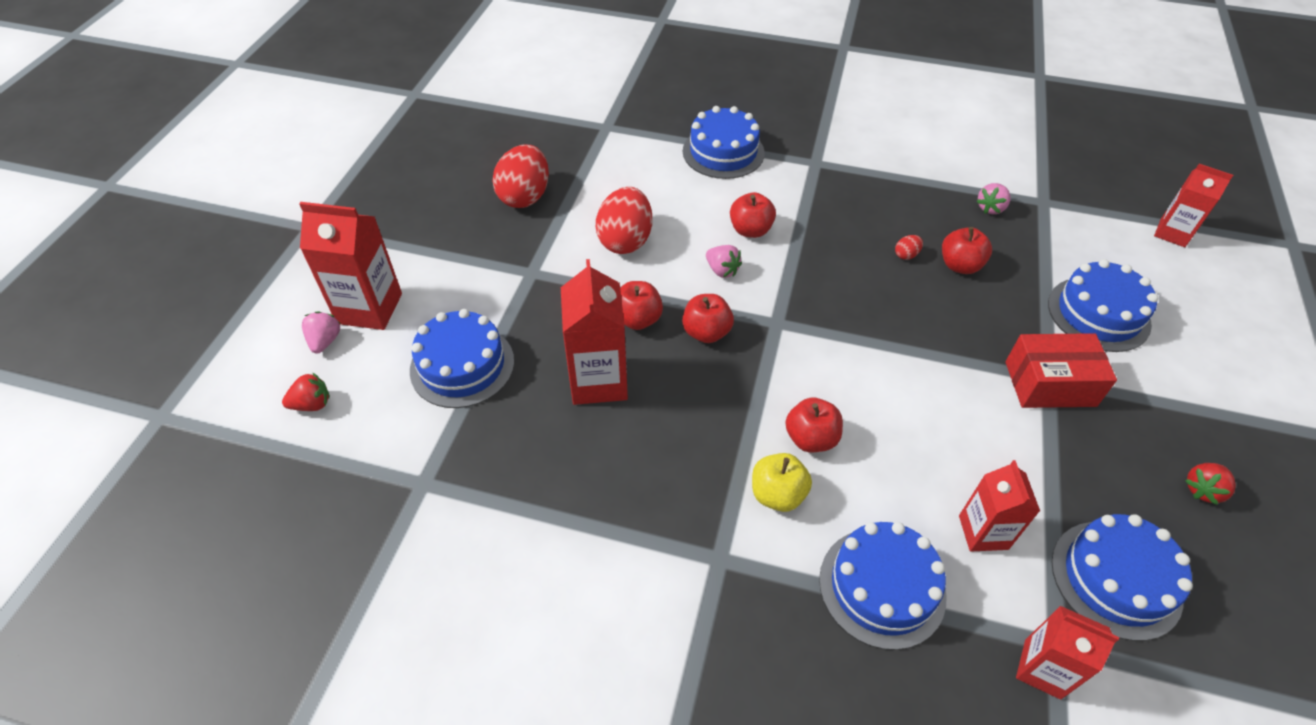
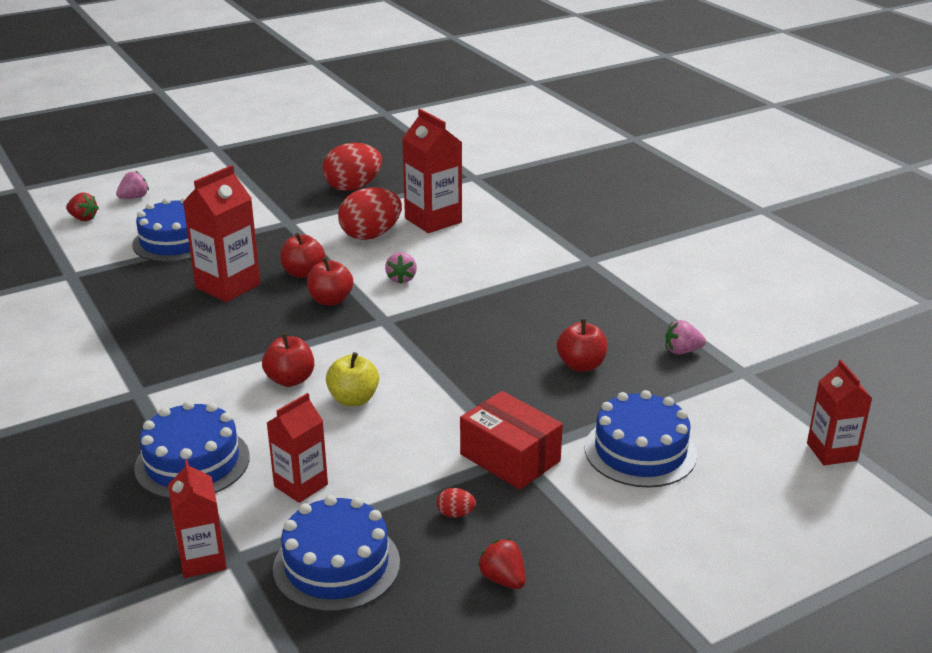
camera: 45 degrees right, 20 degrees down
(369, 308) = (178, 195): red carton -> red carton (433, 220)
(723, 152) = (529, 224): blue cake -> none
(750, 230) = (462, 270): red apple -> none
(777, 494) = (220, 389): yellow apple -> yellow apple (353, 399)
(906, 255) = (550, 338): red egg -> red egg (455, 514)
(1202, 490) = (503, 579): red strawberry -> red strawberry turned 45 degrees clockwise

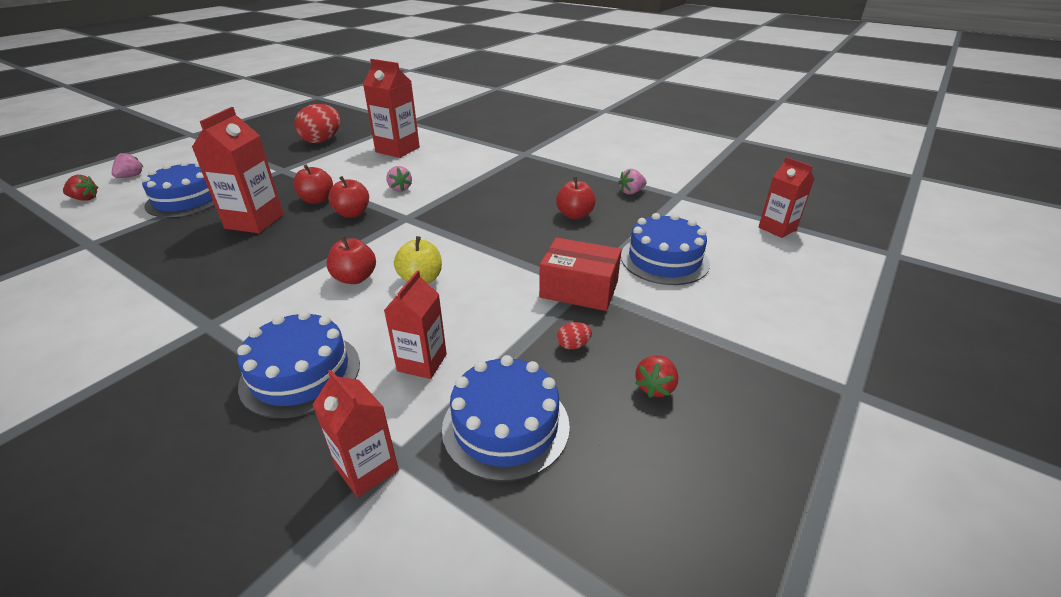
camera: 25 degrees left, 5 degrees up
(371, 235) = (356, 166): red egg -> none
(503, 579) = (655, 387): red strawberry -> red strawberry turned 90 degrees counterclockwise

